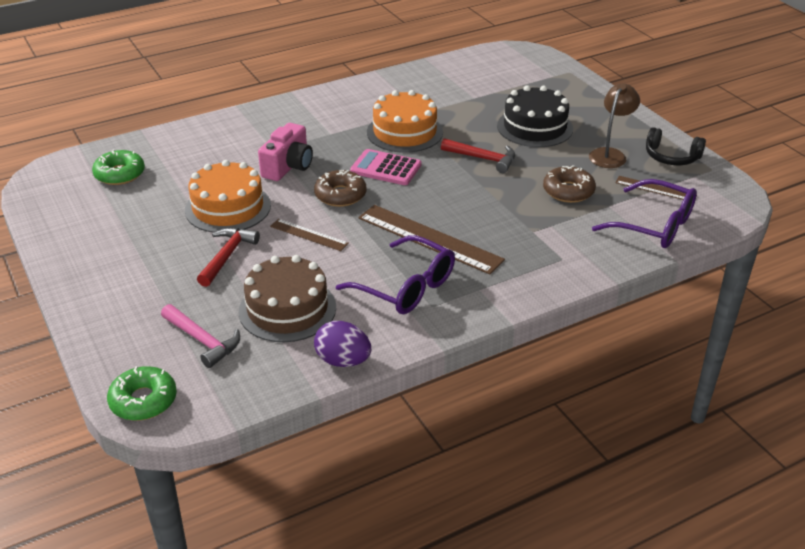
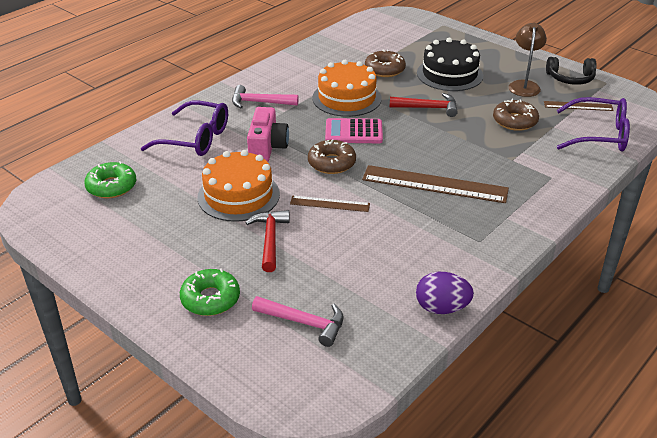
camera: 20 degrees left, 0 degrees up
(143, 400) = (289, 394): green donut -> green donut (210, 299)
(287, 309) = (359, 274): brown cake -> none
(313, 120) = (260, 102): none -> pink hammer
(406, 287) = (447, 230): purple glasses -> purple glasses (196, 139)
(467, 109) = (384, 69): none -> brown donut

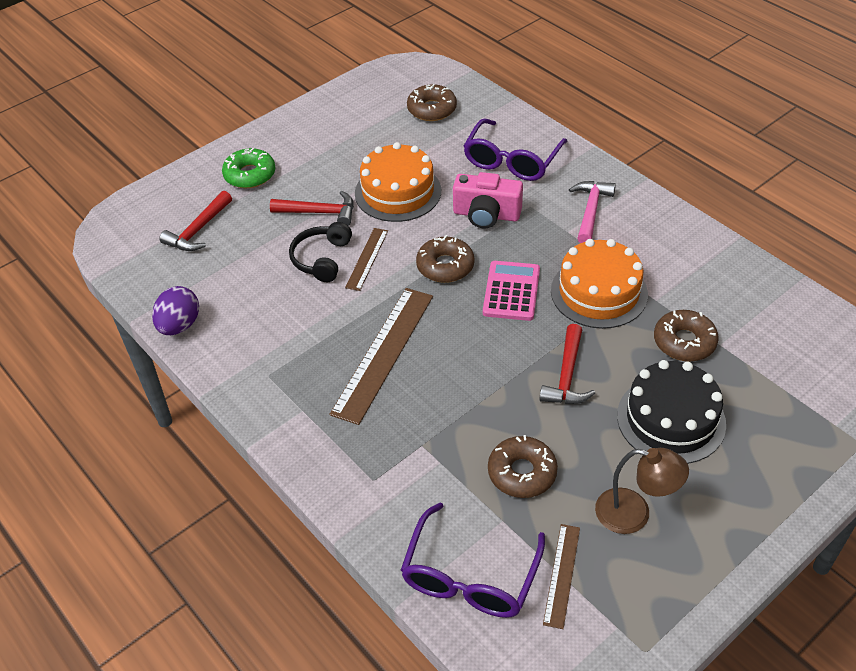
camera: 100 degrees right, 10 degrees up
(111, 186) = (432, 109): green donut -> brown donut
(304, 323) = (198, 230): pink hammer -> red hammer
(570, 78) = (659, 594): black headphones -> black headphones (322, 259)

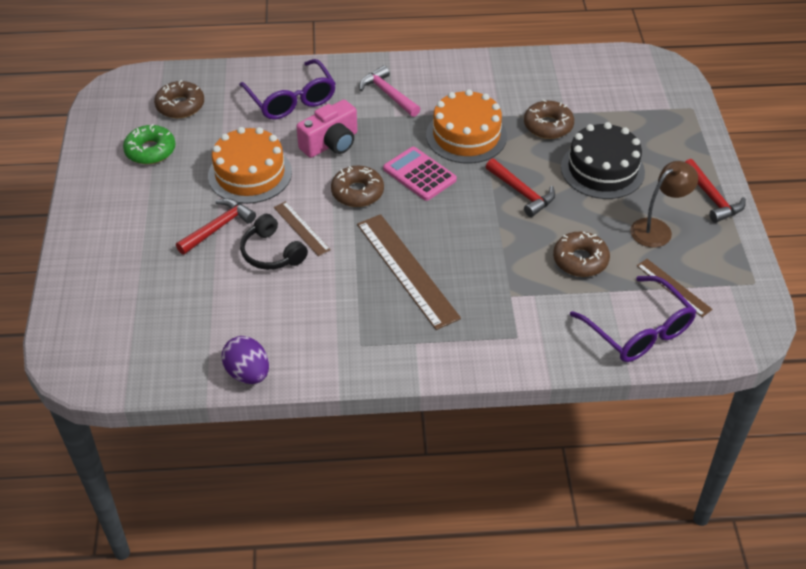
camera: 55 degrees left, 0 degrees up
(198, 230) = (147, 309): red hammer -> red hammer (712, 198)
(250, 175) = (119, 245): green donut -> green donut (150, 150)

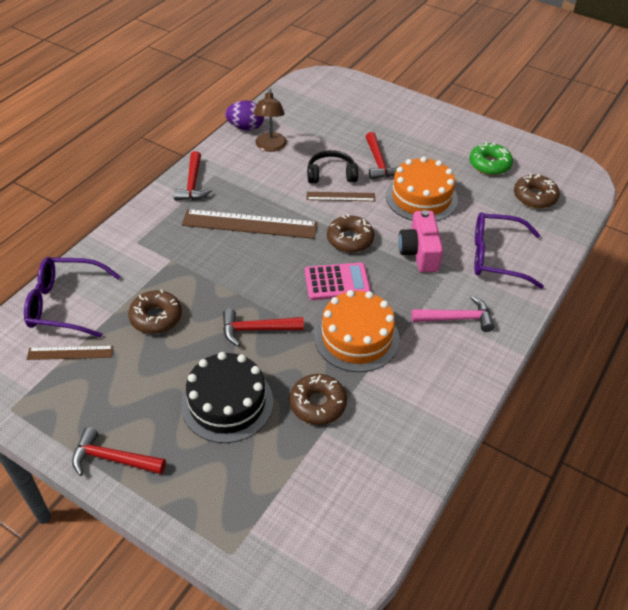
camera: 125 degrees right, 0 degrees up
(392, 353) = (193, 184): none -> red hammer
(657, 229) = (128, 389): brown lamp -> brown lamp (270, 147)

